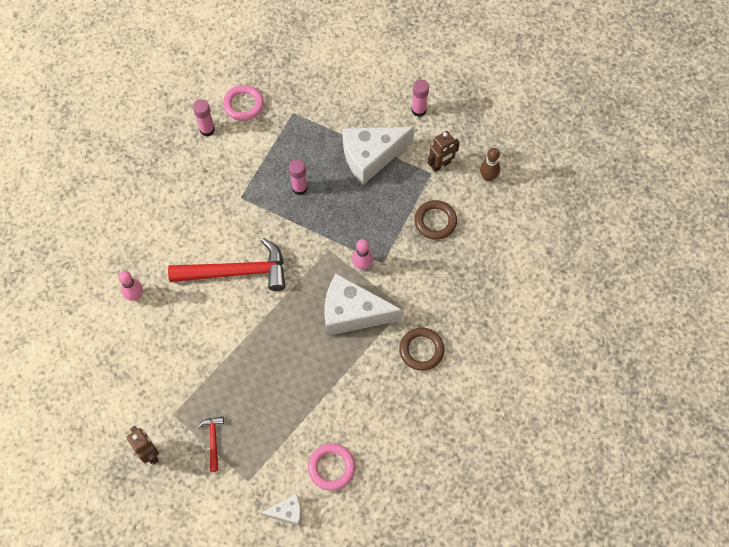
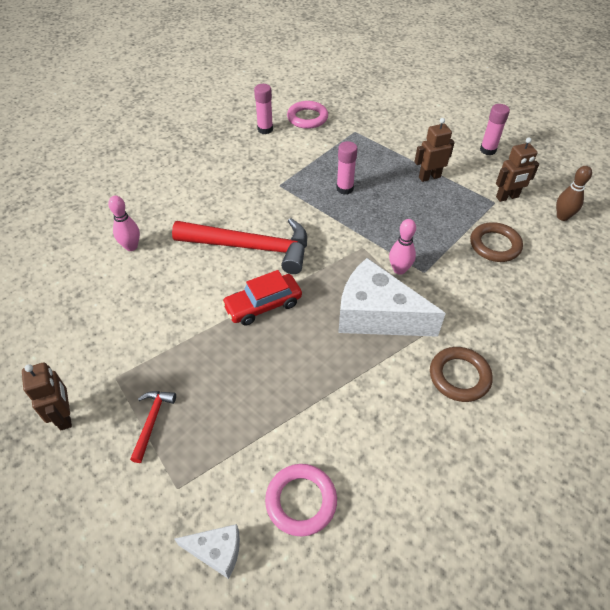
camera: 15 degrees right, 15 degrees down
(263, 325) = (263, 305): none -> red car
(371, 156) = (429, 177): white cheese -> brown robot

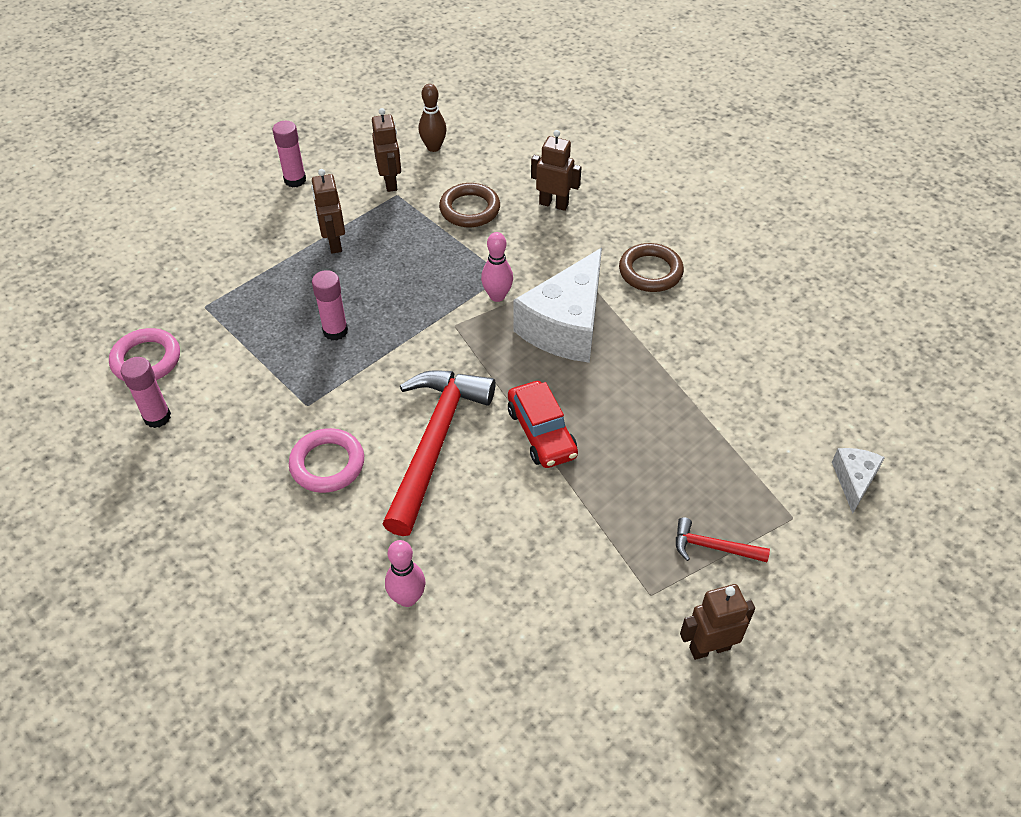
camera: 85 degrees left, 0 degrees up
(301, 501) = (795, 410): pink ring -> pink ring (327, 464)
(524, 300) = (553, 204): none -> brown robot

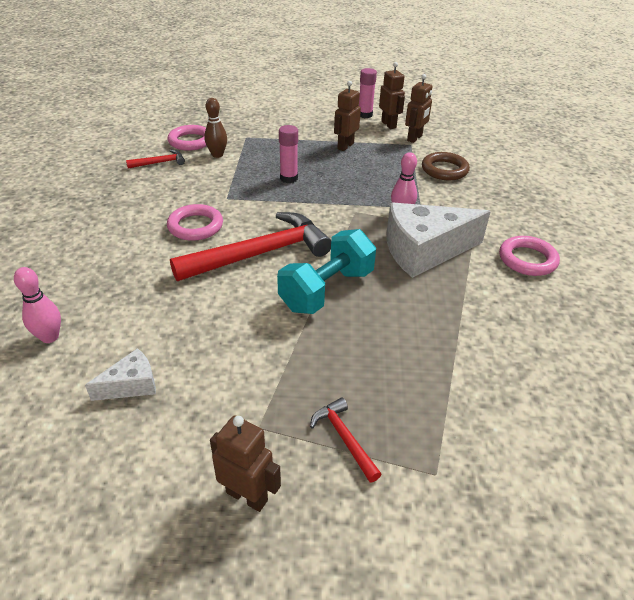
camera: 45 degrees right, 10 degrees down
(157, 417) = (159, 163): pink glue stick -> red hammer
(407, 598) = (132, 309): pink bowling pin -> pink bowling pin (50, 337)
(433, 147) = (463, 136): brown bowling pin -> brown bowling pin (217, 155)
(541, 432) = (327, 290): red car -> turquoise dumbbell
(553, 204) = (504, 193): brown robot -> brown robot (389, 124)
(650, 272) = (527, 259): brown ring -> pink ring
(854, 480) = (530, 495): white cheese -> white cheese (131, 385)

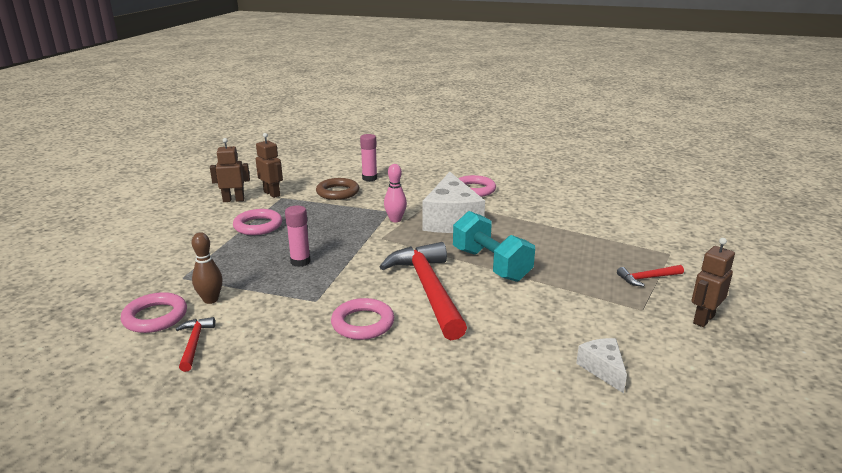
camera: 75 degrees left, 15 degrees down
(50, 337) = (534, 426): pink bowling pin -> none
(345, 146) = (258, 226): brown robot -> pink ring
(365, 115) = (200, 207): pink glue stick -> pink glue stick (369, 178)

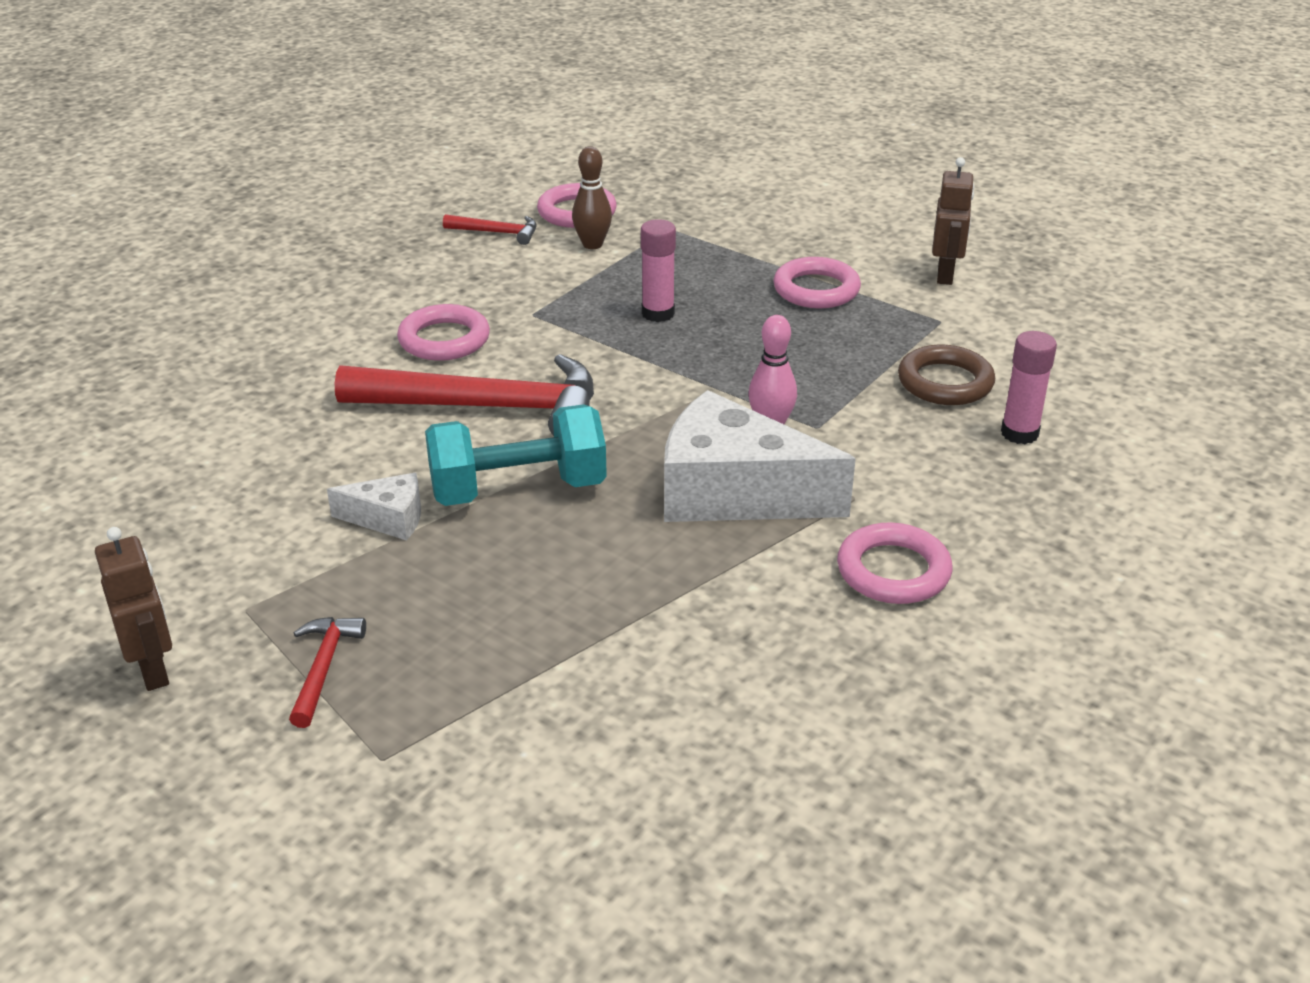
camera: 110 degrees right, 10 degrees up
(272, 194) = (963, 312): brown robot -> none
(603, 369) = (164, 502): white cheese -> white cheese (388, 519)

